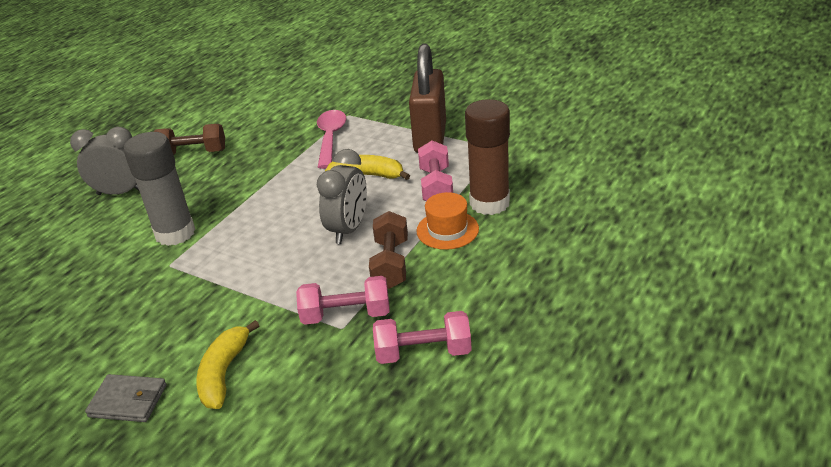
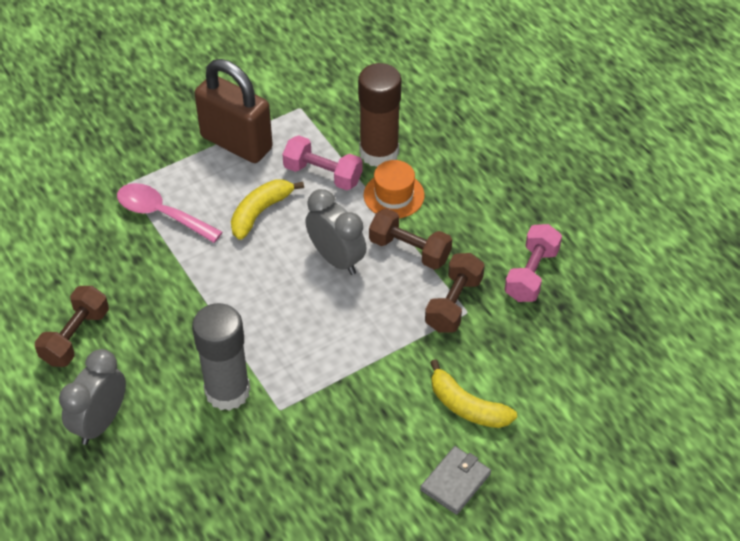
camera: 65 degrees left, 15 degrees up
(346, 315) = (454, 303): pink dumbbell -> brown dumbbell

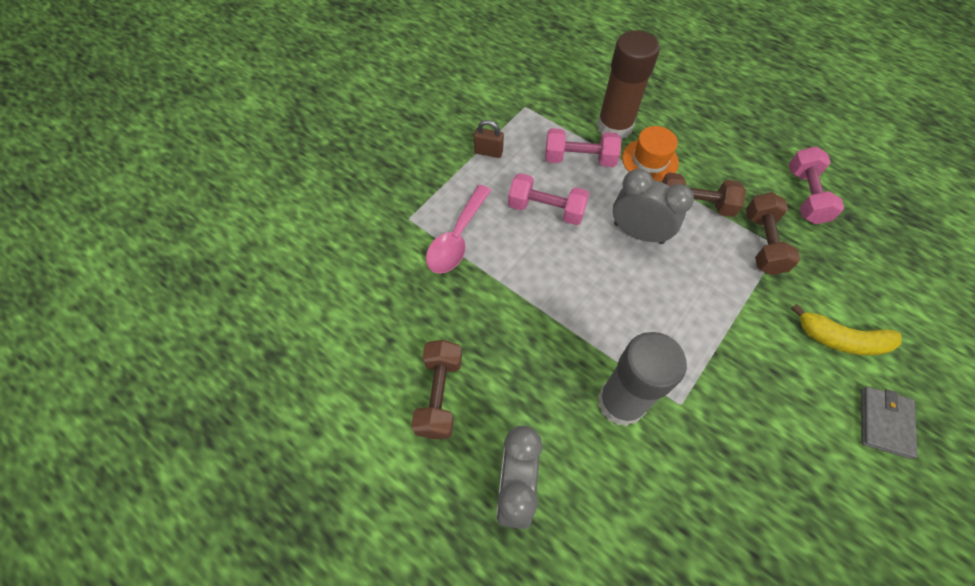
camera: 20 degrees left, 10 degrees up
(161, 214) = (457, 238): pink spoon -> pink spoon turned 75 degrees counterclockwise
(236, 143) = (488, 152): brown padlock -> brown padlock, size x0.41
(260, 212) = (546, 209): yellow banana -> pink dumbbell

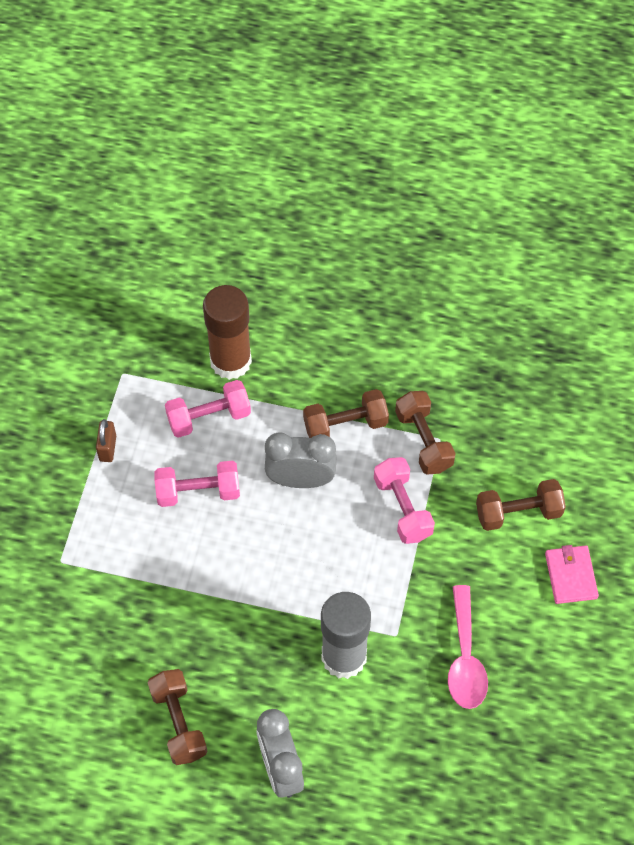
camera: 25 degrees left, 0 degrees up
(457, 238) = (121, 562): pink spoon -> pink spoon (465, 658)
(488, 152) = (108, 448): brown padlock -> brown padlock turned 75 degrees counterclockwise
(650, 160) = (283, 389): orange hat -> none
(805, 196) = (451, 368): pink dumbbell -> pink dumbbell (402, 508)
(841, 339) = (518, 512): yellow banana -> brown dumbbell
(884, 422) = (570, 576): grey wallet -> pink wallet

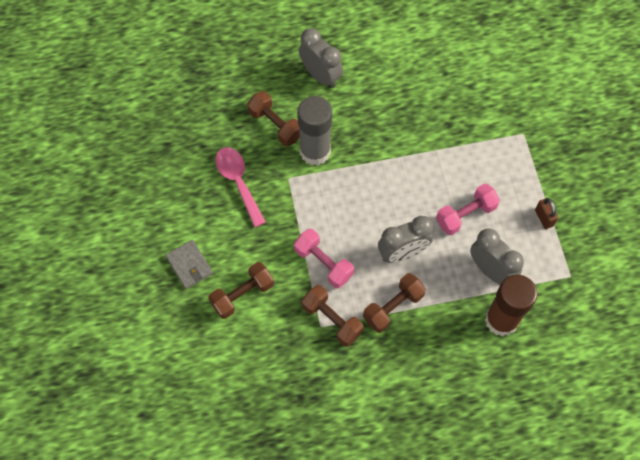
camera: 155 degrees right, 5 degrees up
(178, 722) = (393, 75): brown dumbbell -> brown dumbbell (275, 125)
(209, 417) = (490, 270): pink dumbbell -> grey clock
(570, 576) = (189, 265): pink wallet -> grey wallet

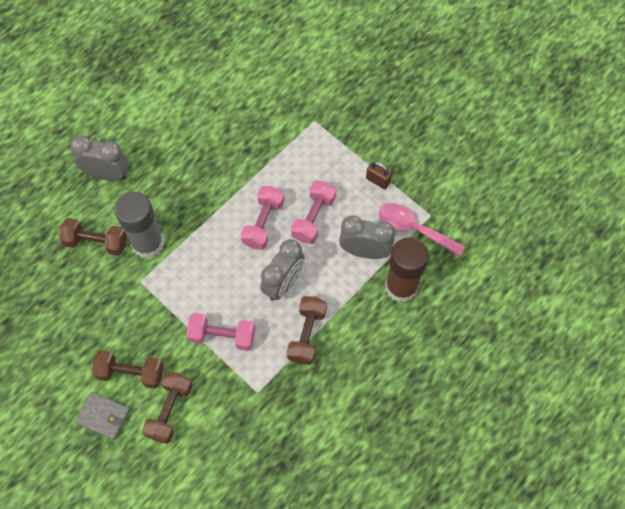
camera: 35 degrees left, 0 degrees up
(238, 182) = (97, 314): pink spoon -> pink spoon (413, 229)
(332, 320) = (263, 380): brown dumbbell -> brown dumbbell (130, 373)
(420, 193) = (263, 223): none -> pink dumbbell

